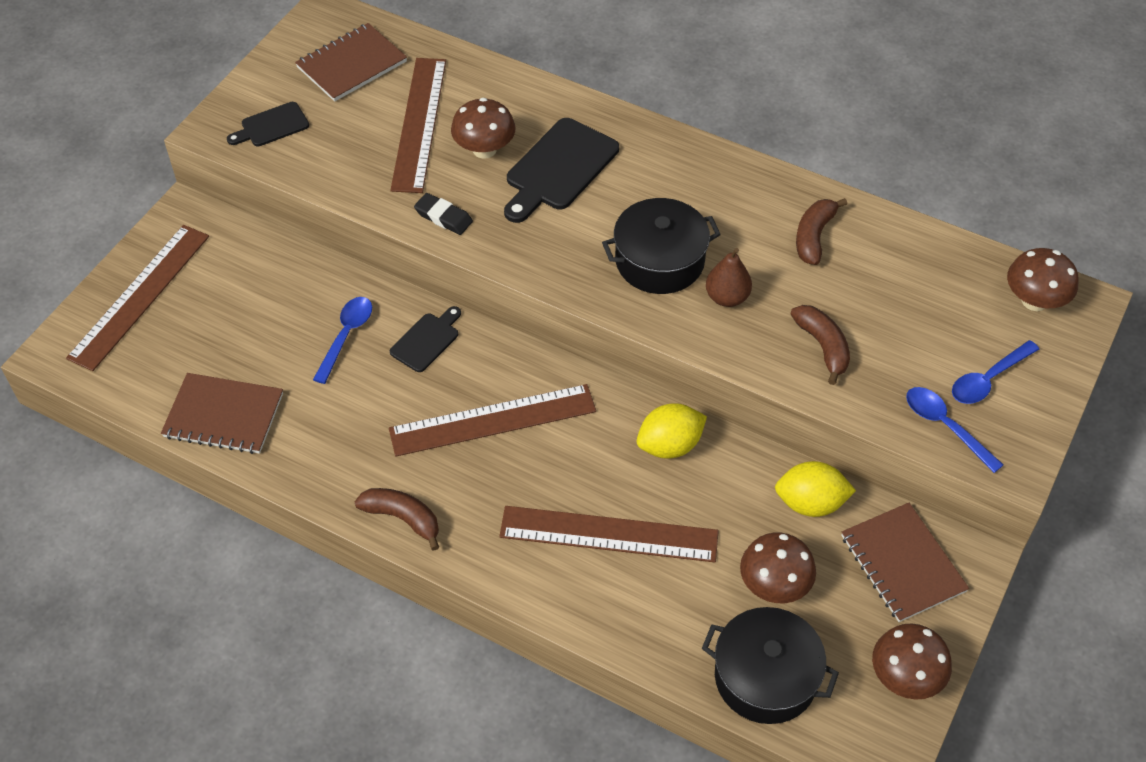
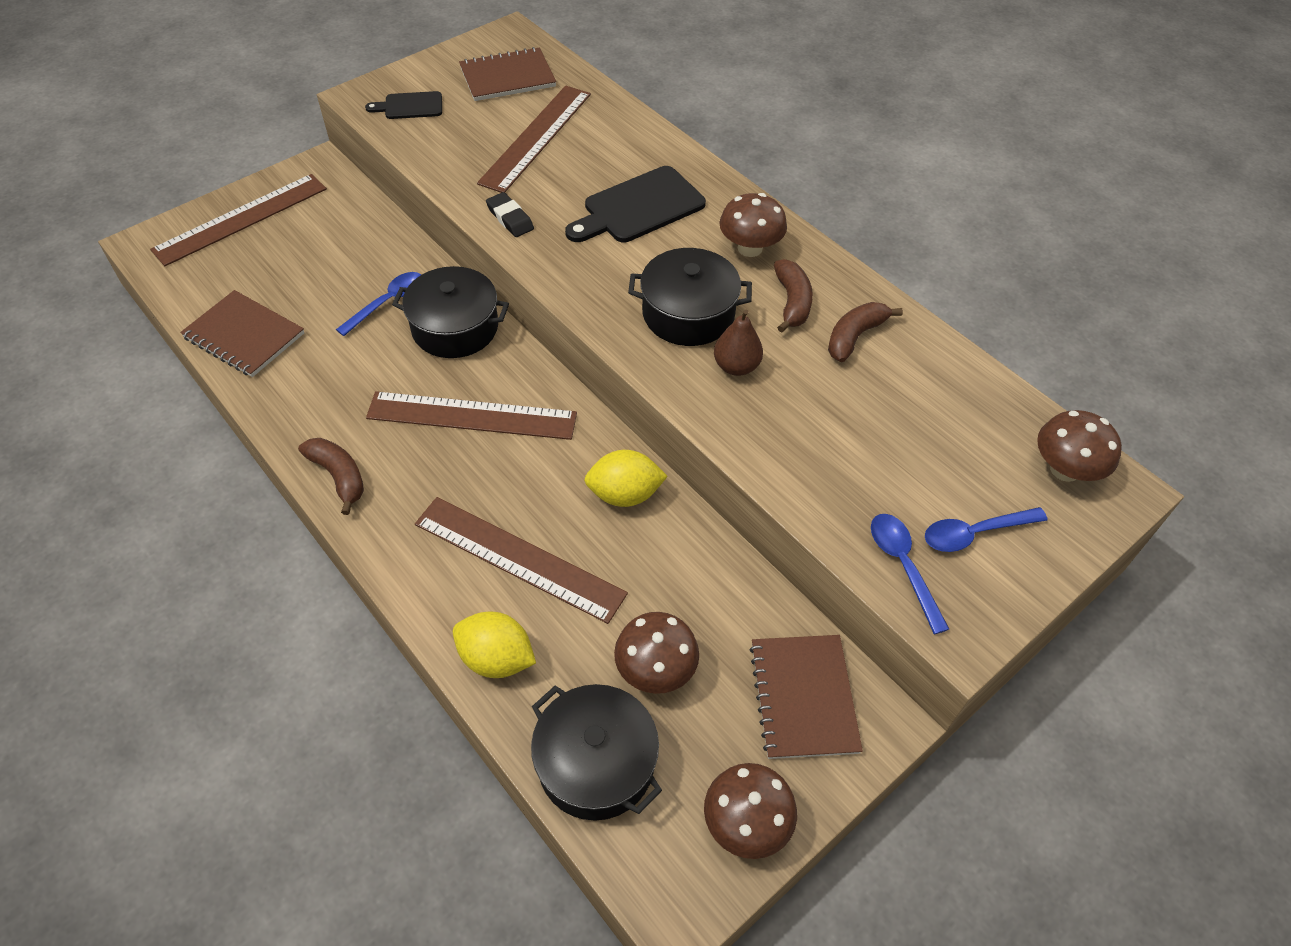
camera: 20 degrees right, 0 degrees up
(427, 340) = (455, 327): black cutting board -> black pot
(484, 149) = (581, 173): brown mushroom -> brown mushroom (750, 248)
(810, 503) = (736, 599): yellow lemon -> yellow lemon (496, 658)
(823, 346) = (810, 443): brown banana -> brown banana (792, 302)

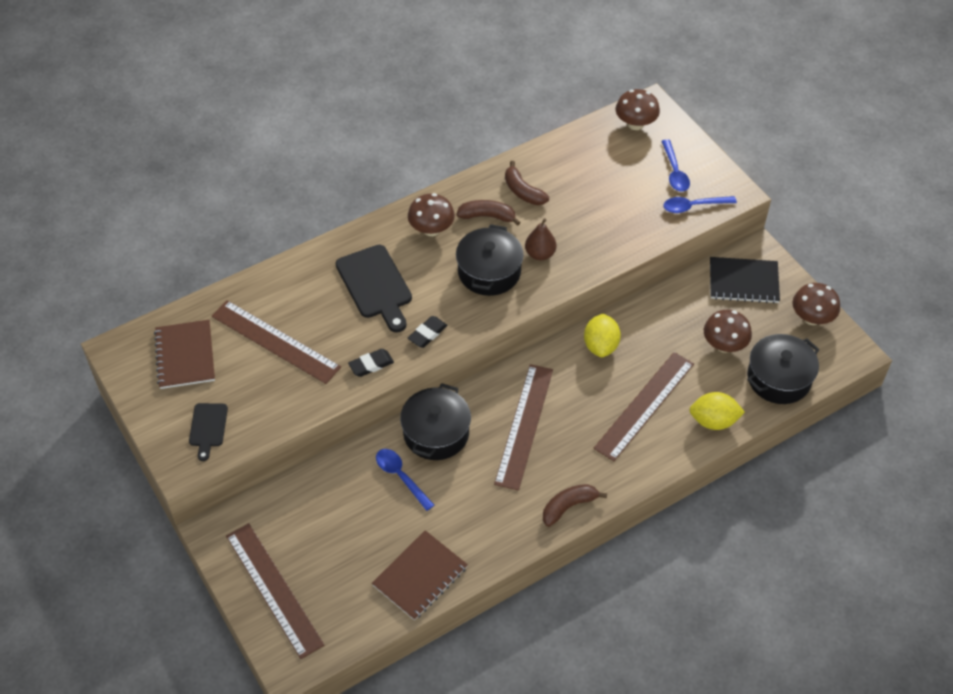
camera: 80 degrees left, 0 degrees up
(496, 658) = (713, 421): yellow lemon -> yellow lemon turned 60 degrees clockwise
(567, 263) = (427, 334): none -> black eraser
(803, 697) = (743, 281): brown notebook -> black notebook

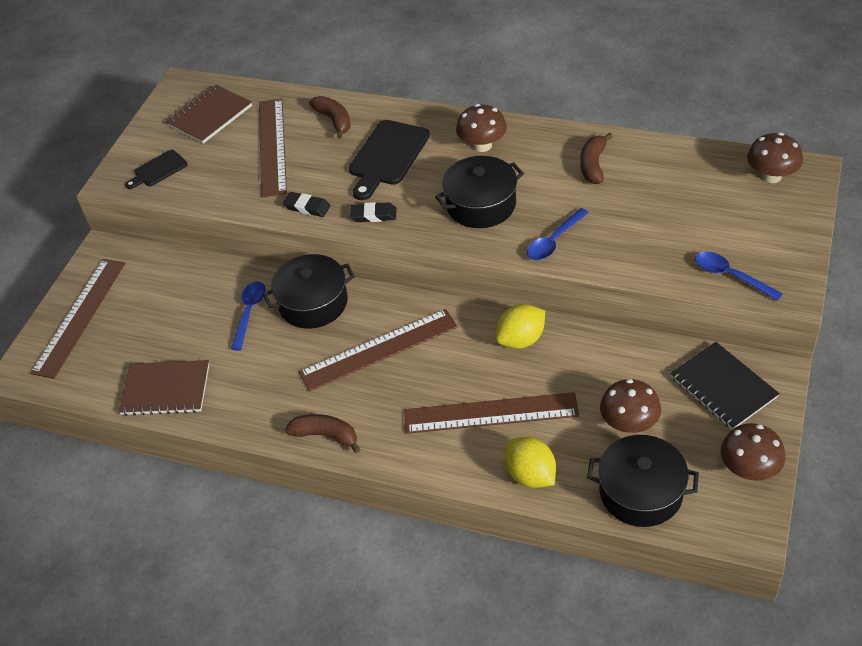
camera: 55 degrees right, 5 degrees down
(487, 216) = (538, 164): brown banana -> brown banana (334, 120)
(540, 254) = (539, 220): brown pear -> none
(674, 172) = (753, 237): blue spoon -> blue spoon (554, 241)

